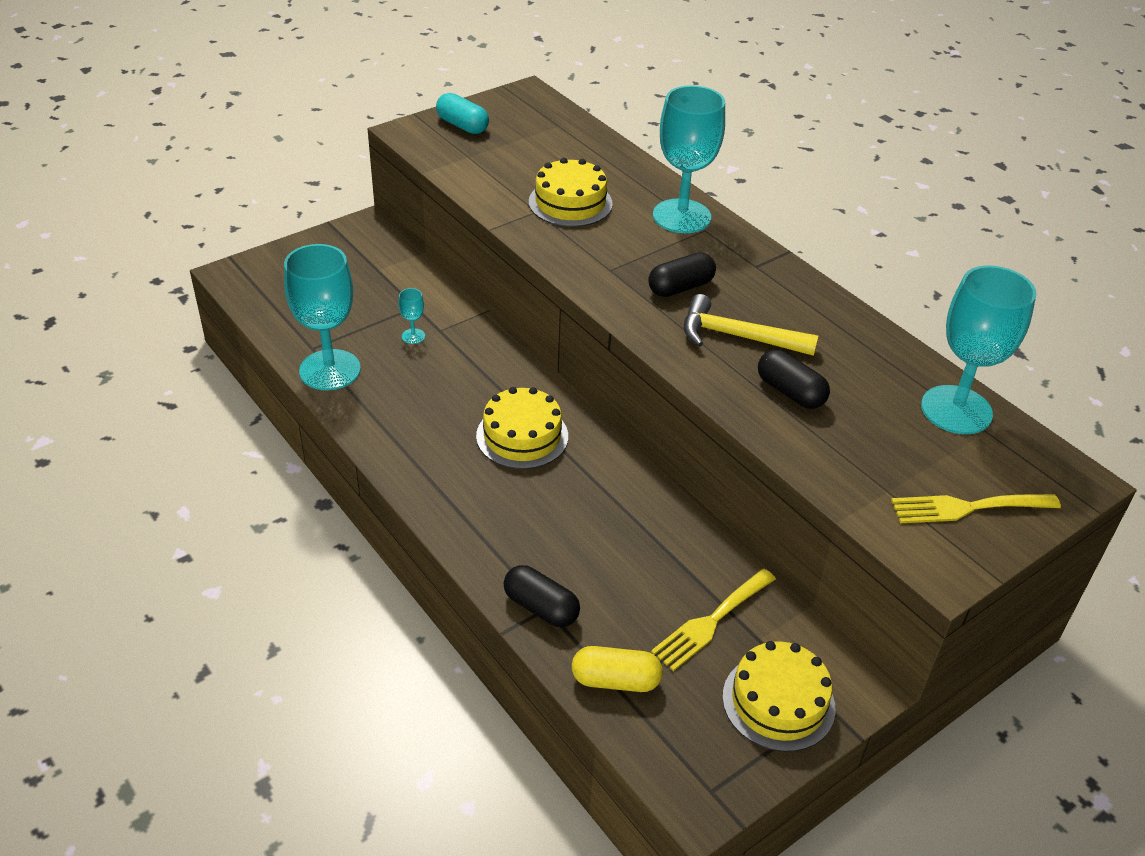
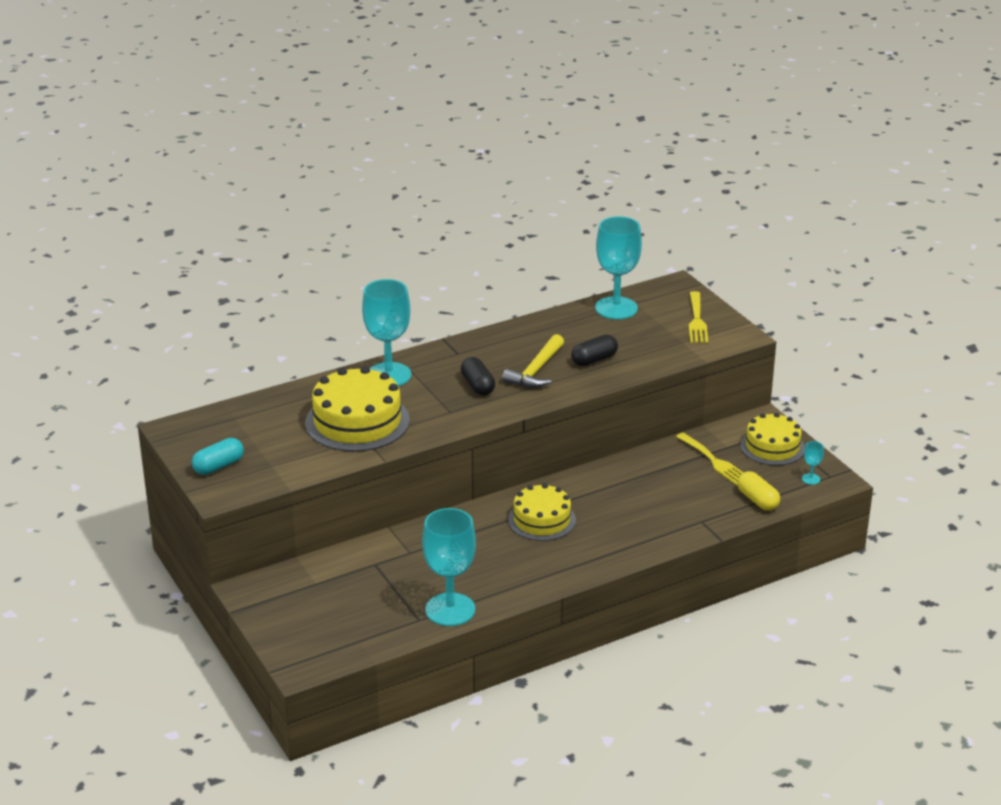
camera: 80 degrees left, 10 degrees down
(413, 336) = (415, 566): turquoise goblet -> turquoise goblet (811, 479)
(541, 607) = (701, 523): black capsule -> none
(570, 203) = (357, 421): yellow cake -> yellow cake, size x1.54
(615, 680) = (757, 500): yellow capsule -> yellow capsule turned 45 degrees counterclockwise

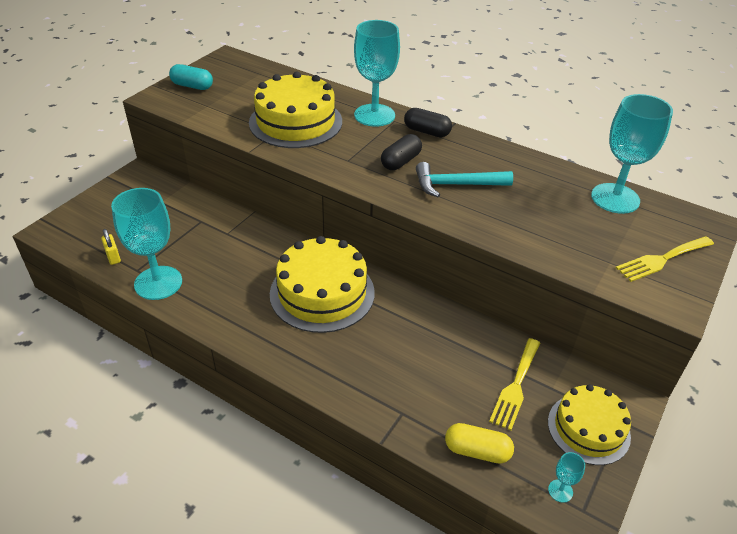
camera: 60 degrees right, 10 degrees up
(385, 631) = (113, 257): none -> yellow padlock
(536, 371) = (456, 185): yellow hammer -> turquoise hammer
(542, 520) = (322, 293): yellow cake -> yellow cake, size x1.54
(594, 360) = (511, 213): black capsule -> black capsule (427, 132)
(757, 500) = (477, 451): yellow capsule -> yellow capsule turned 75 degrees clockwise

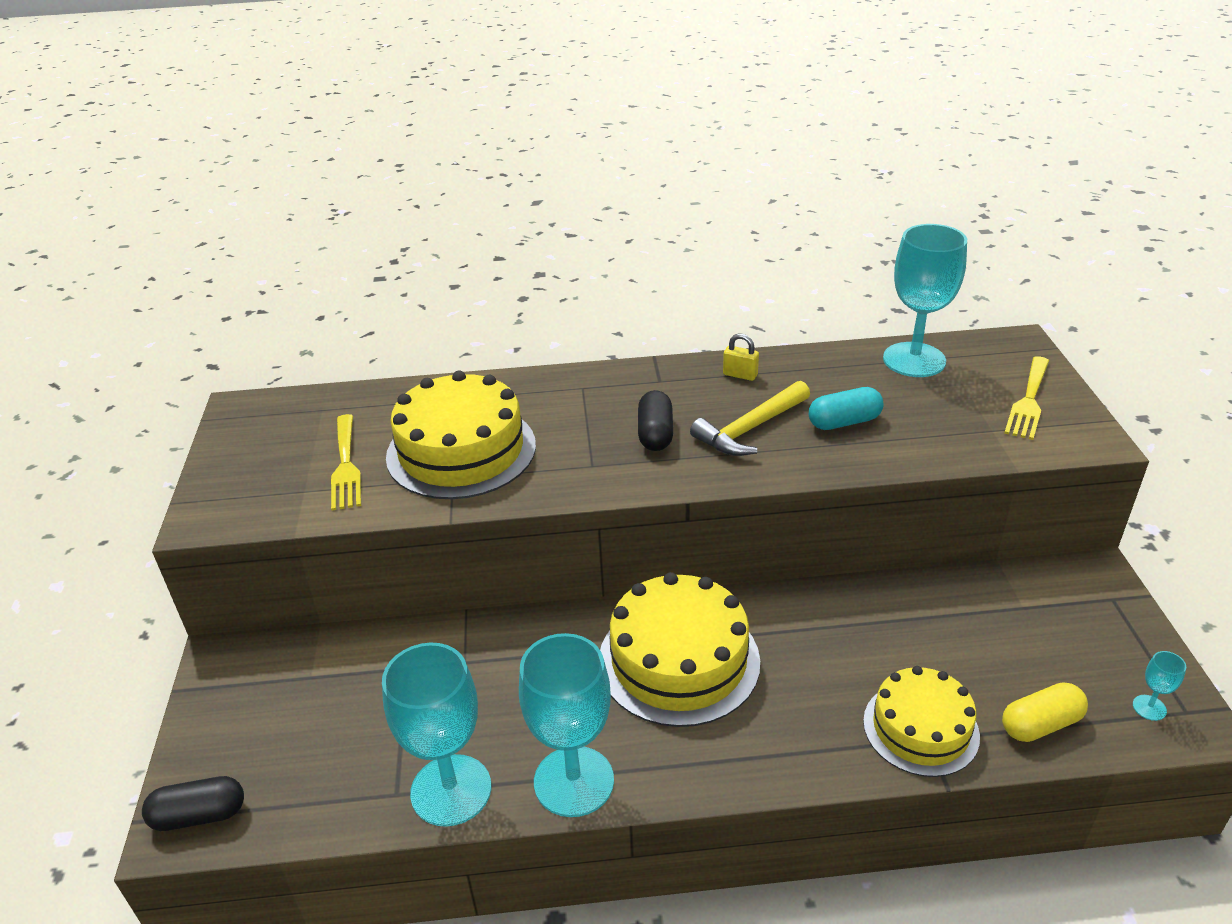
camera: 35 degrees left, 5 degrees down
(113, 257) = (335, 799): yellow padlock -> yellow padlock (740, 375)
(192, 86) = (242, 474): turquoise capsule -> turquoise capsule (844, 422)
(374, 115) = (550, 392): turquoise goblet -> turquoise goblet (574, 781)
(427, 132) = (637, 382): black capsule -> black capsule (199, 815)
(456, 185) = (750, 429): turquoise hammer -> yellow hammer
(516, 386) = (992, 629): yellow fork -> yellow fork (346, 466)
(588, 428) = (1098, 626): yellow cake -> yellow cake (920, 728)

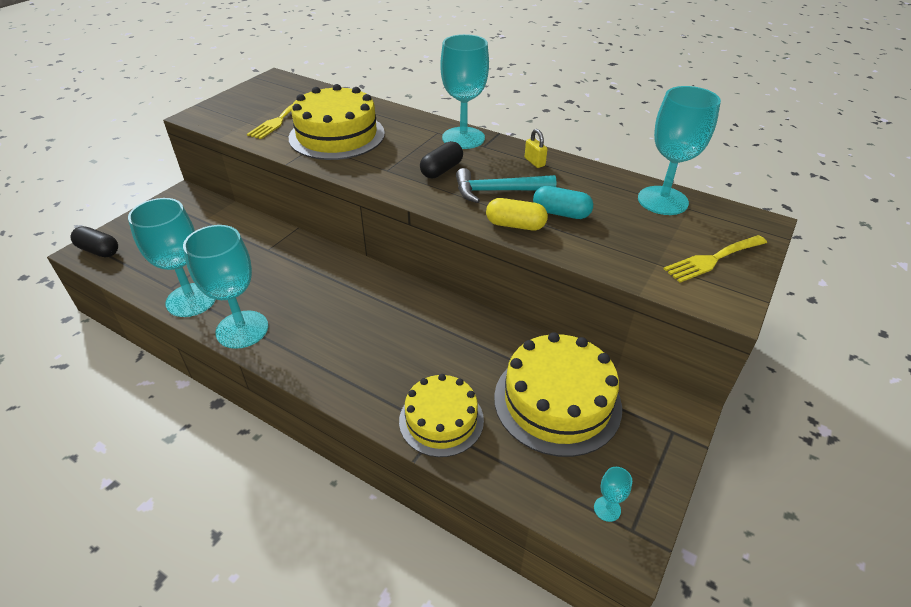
camera: 35 degrees right, 5 degrees up
(623, 381) = (463, 138): none -> turquoise goblet
(679, 660) = (361, 306): yellow cake -> yellow cake (557, 401)
(750, 429) = (498, 191): yellow hammer -> turquoise hammer
(1040, 724) = (517, 467): yellow capsule -> yellow capsule (515, 225)

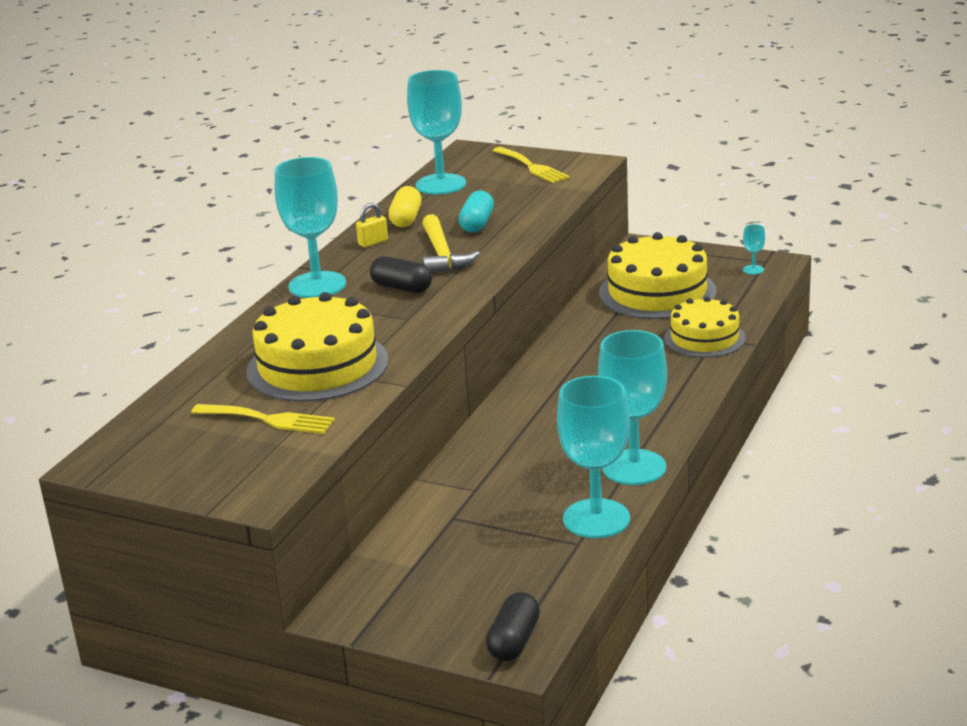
camera: 95 degrees left, 15 degrees down
(498, 191) = (442, 255): turquoise hammer -> yellow hammer
(515, 225) = (505, 241): yellow capsule -> yellow capsule (406, 219)

